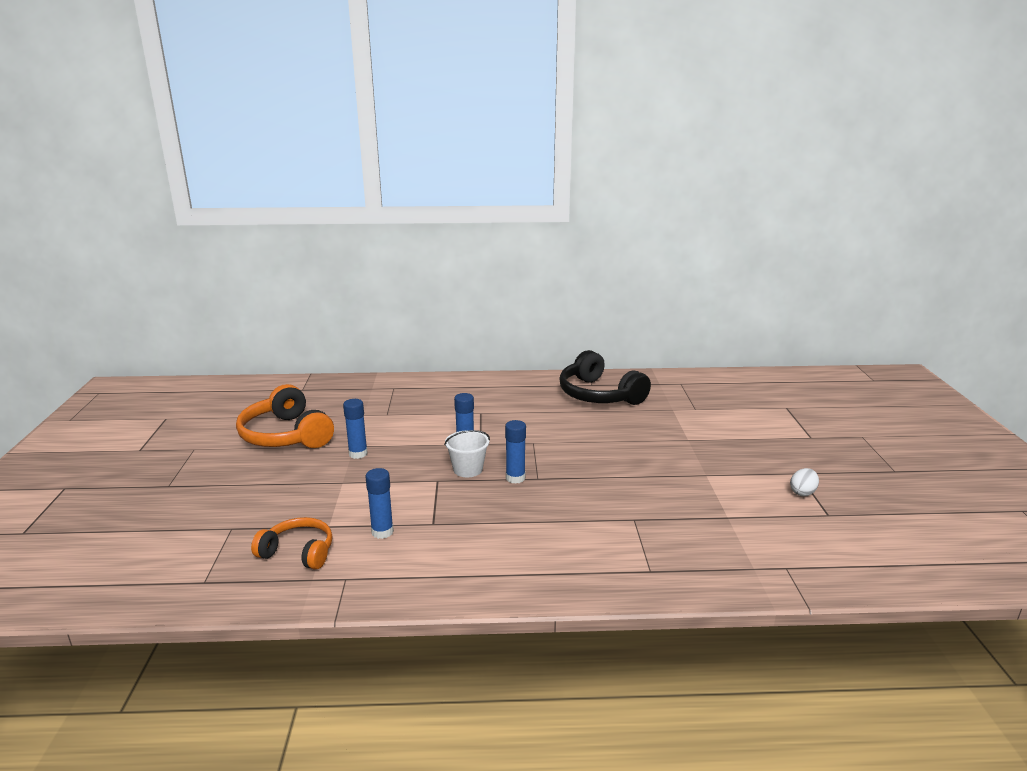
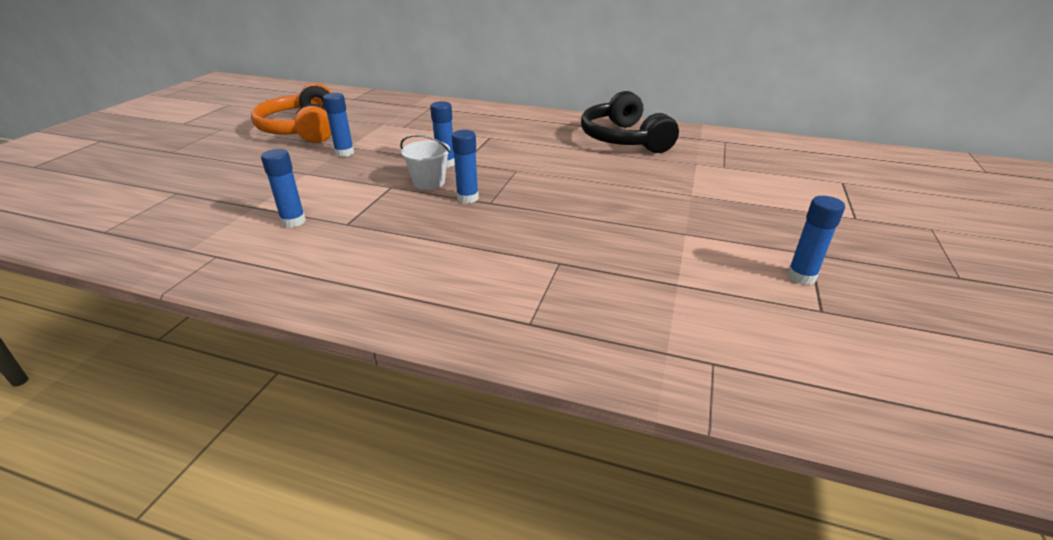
camera: 20 degrees right, 10 degrees up
(298, 552) = (204, 223): orange headphones -> none
(802, 492) = (801, 277): white egg -> blue glue stick

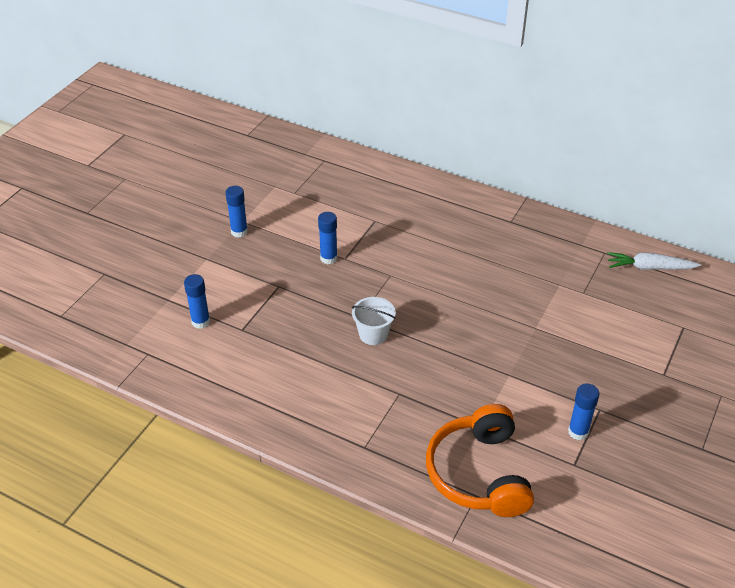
camera: 10 degrees right, 10 degrees up
(302, 129) = (199, 188): orange headphones -> orange headphones (478, 473)
(429, 182) = (311, 284): white bucket -> white bucket (373, 334)
(467, 198) = (341, 309): blue glue stick -> none
(623, 139) = (504, 238): black headphones -> none
(775, 147) = (650, 268): none -> white carrot

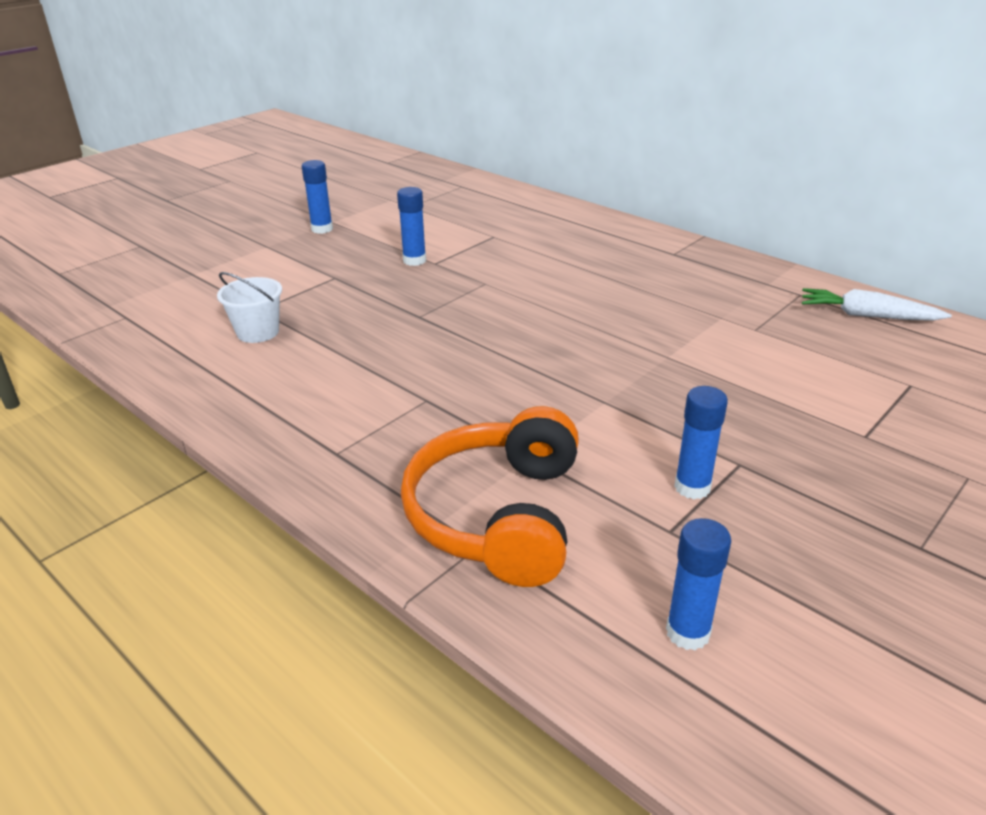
camera: 15 degrees right, 10 degrees down
(200, 322) = (214, 297): blue glue stick -> blue glue stick (688, 632)
(373, 334) = (427, 334): white bucket -> white bucket (258, 332)

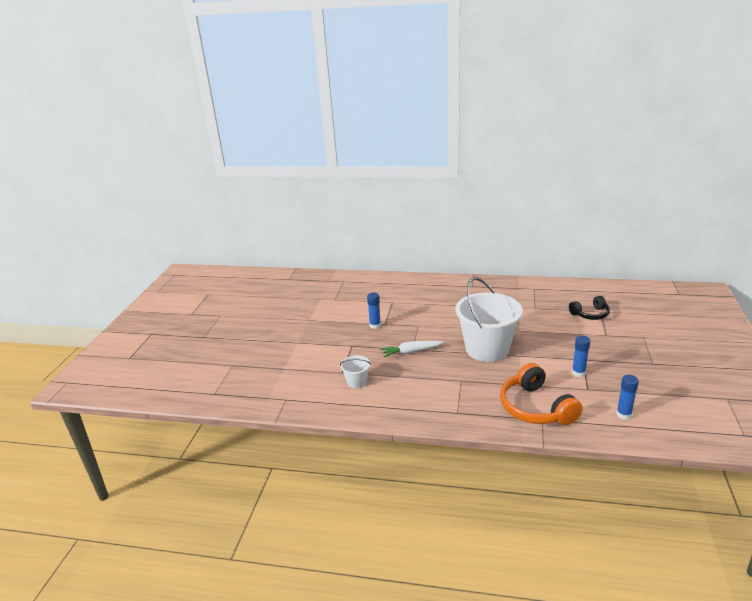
camera: 30 degrees left, 5 degrees down
(322, 229) = (310, 325): blue glue stick -> none
(554, 365) = (487, 349): none -> white bucket
(867, 316) = (563, 290): white carrot -> white carrot (411, 352)
(876, 382) = (590, 314): none -> black headphones

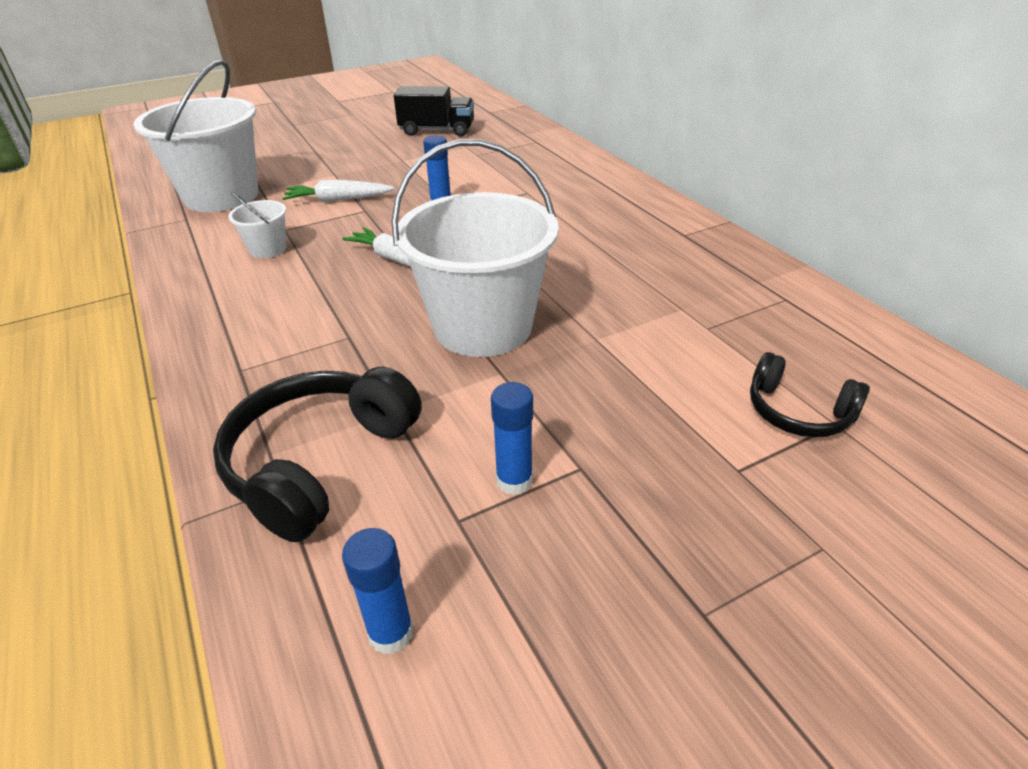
camera: 50 degrees right, 10 degrees up
(272, 382) = (221, 196): none -> white bucket
(288, 300) = (437, 131): none -> black truck
(330, 349) = (338, 200): none -> white carrot
(535, 408) = (319, 462): orange headphones -> black headphones

